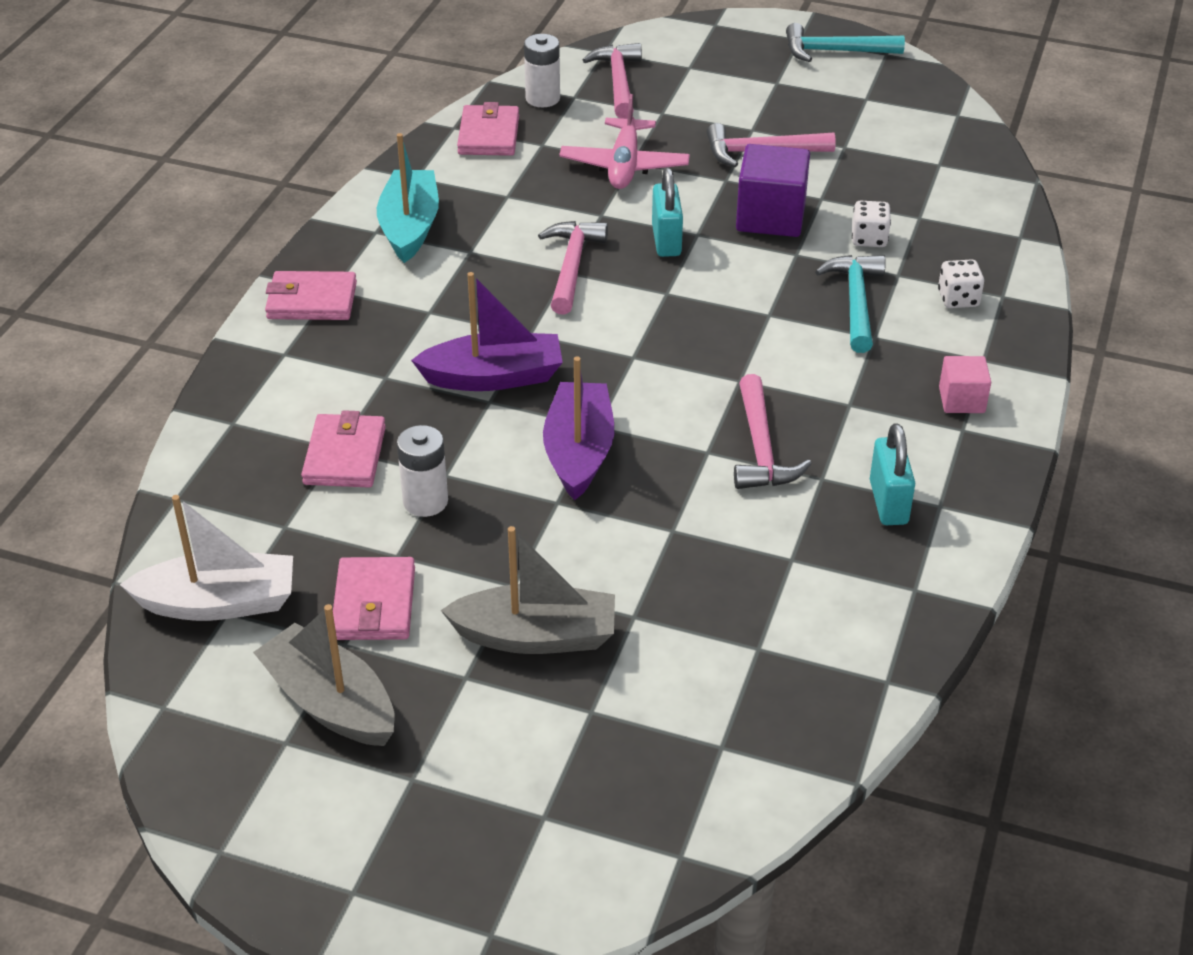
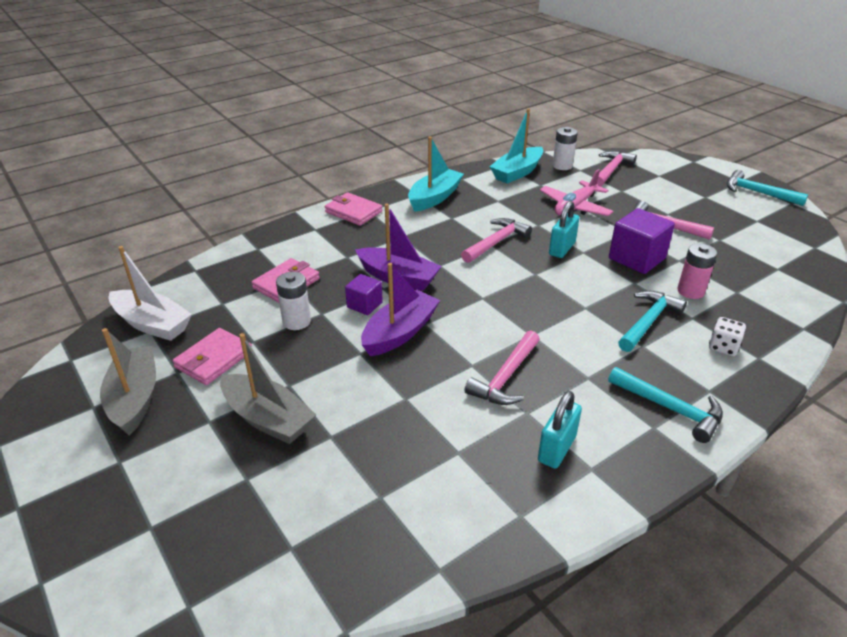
camera: 35 degrees right, 5 degrees down
(488, 135) = (517, 172): pink wallet -> turquoise boat
(491, 436) = (364, 305): none -> purple cube
(869, 239) = (690, 291): white dice -> pink battery
(961, 400) = (670, 408): pink cube -> turquoise hammer

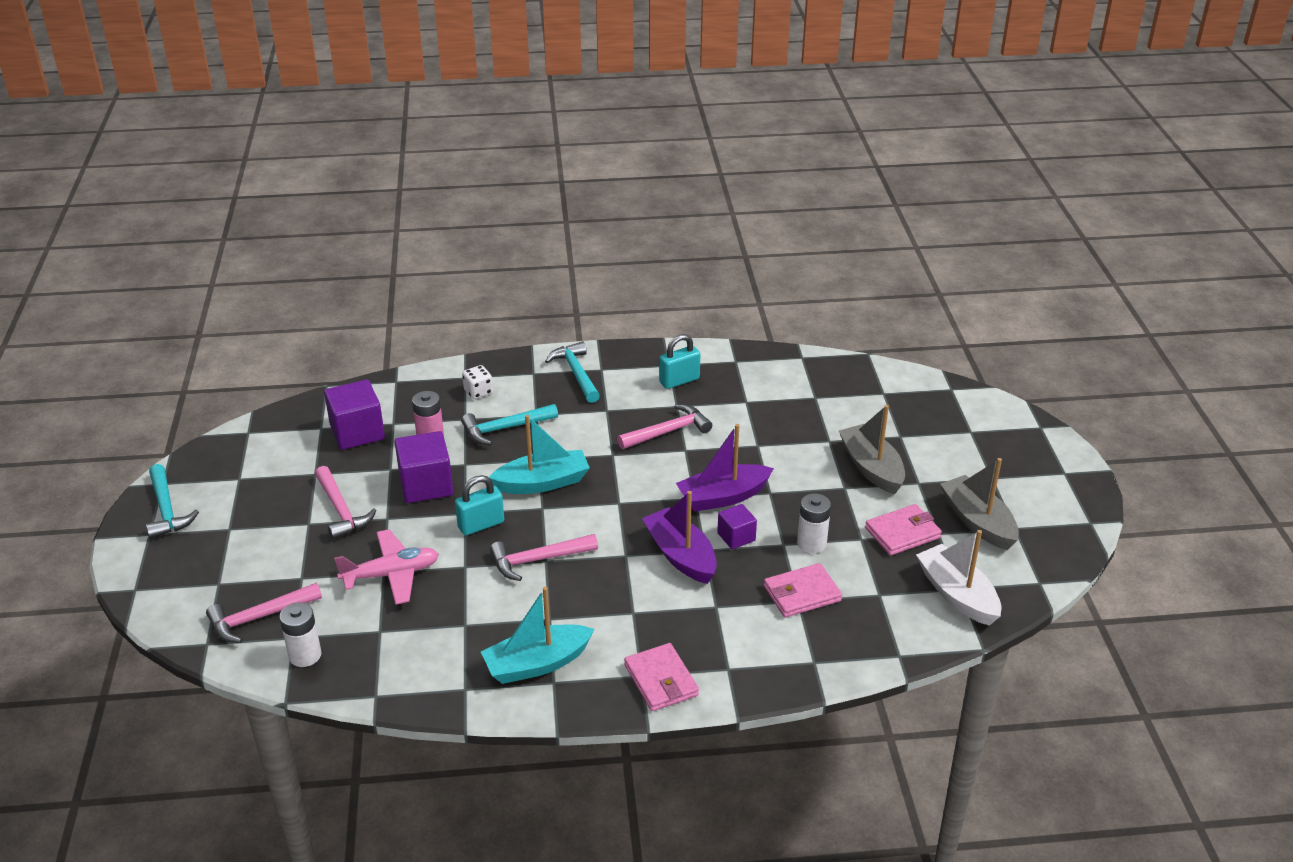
camera: 150 degrees left, 0 degrees up
(135, 398) = (978, 522): grey boat -> grey boat turned 135 degrees clockwise
(517, 172) = (380, 668): turquoise boat -> turquoise boat (542, 483)
(747, 275) = (357, 432): none -> purple cube

